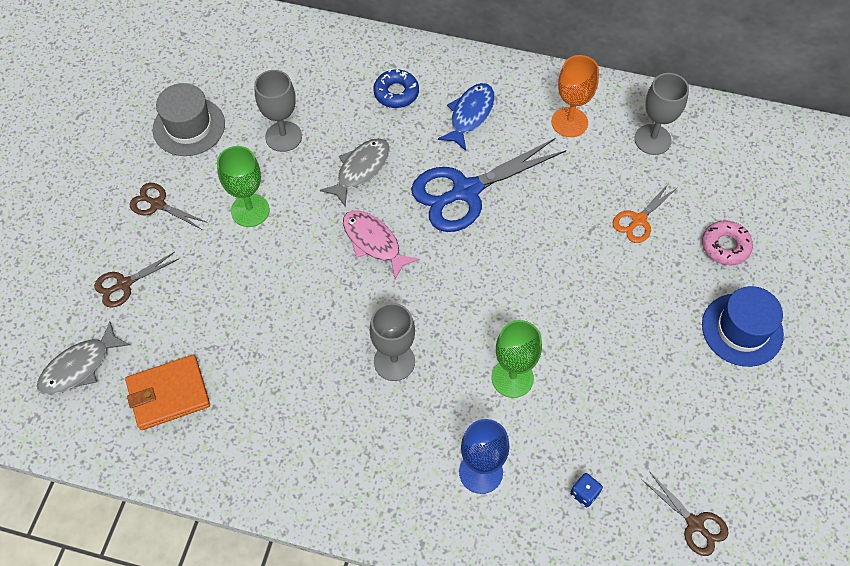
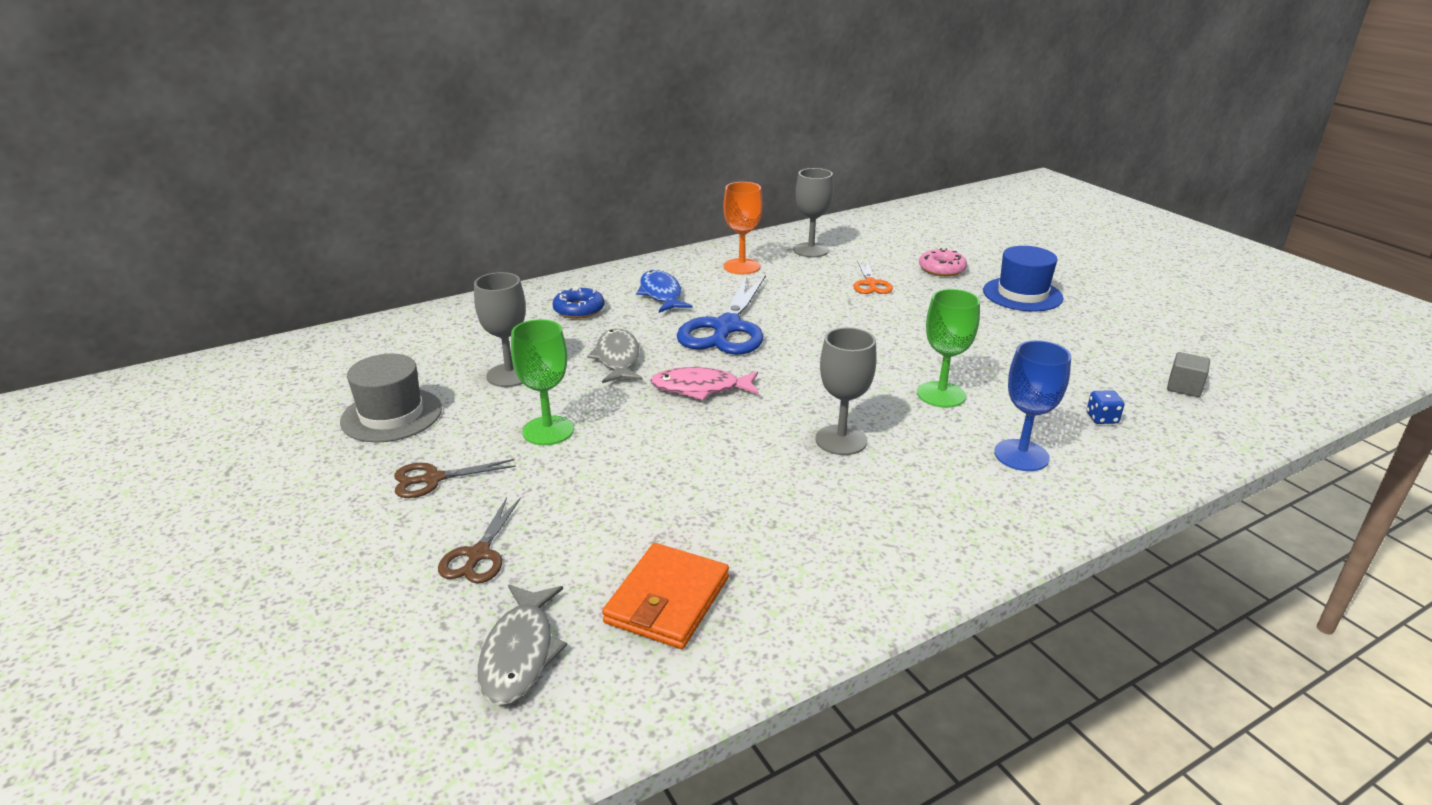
camera: 45 degrees left, 30 degrees down
(695, 524) = (1184, 387): brown scissors -> grey cube

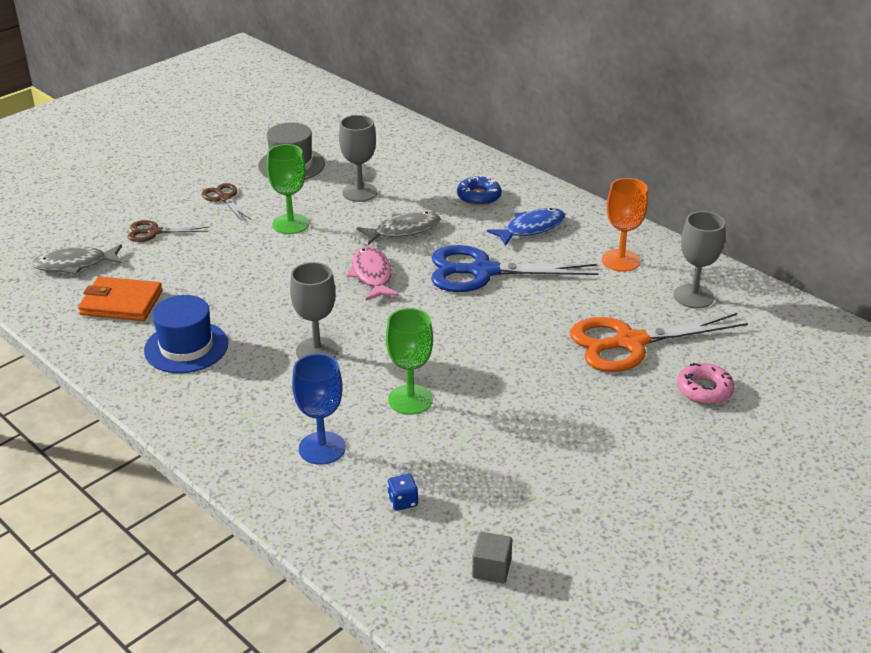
camera: 75 degrees right, 5 degrees up
(870, 284) = (630, 343): orange scissors -> orange scissors, size x1.99
(1022, 294) = (669, 452): blue hat -> blue hat (186, 347)

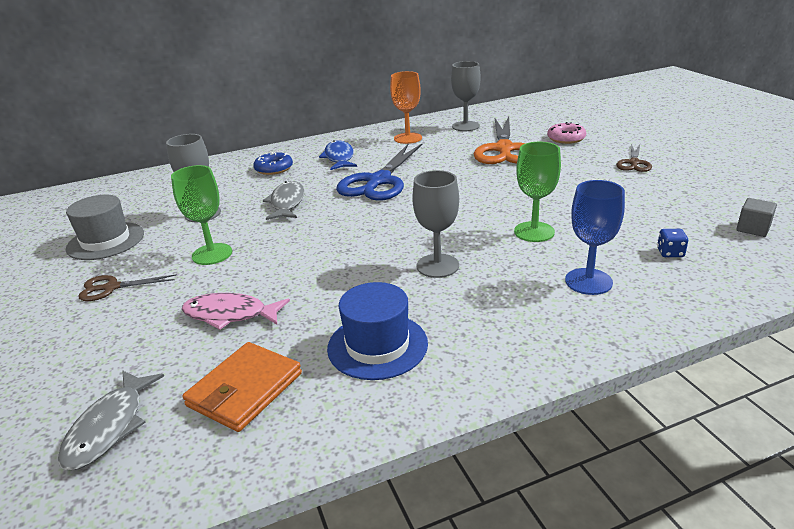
camera: 65 degrees left, 5 degrees down
(154, 232) = (116, 346): brown scissors -> brown scissors (634, 163)
(372, 275) = (340, 225): pink fish -> pink fish (230, 314)

